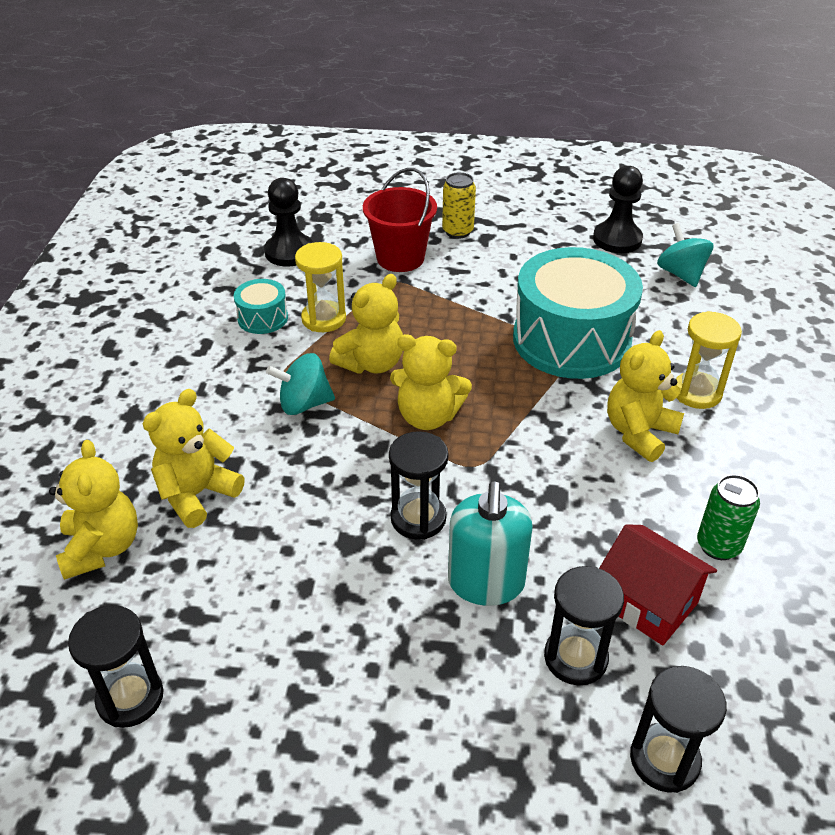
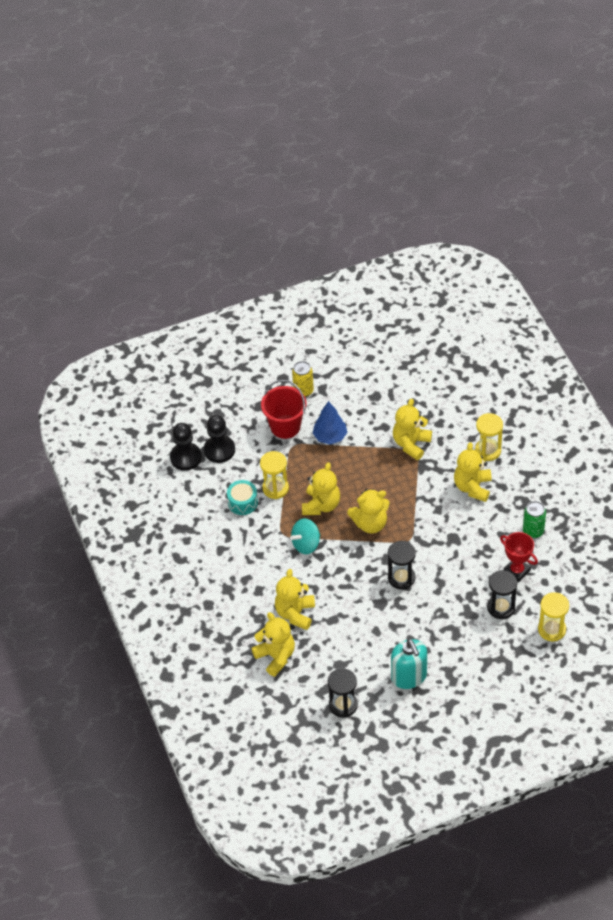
camera: 25 degrees left, 10 degrees up
(454, 289) = (330, 436): none -> blue tree
(486, 583) = (448, 593): turquoise soap dispenser -> turquoise soap dispenser (409, 676)
(571, 340) = (411, 444): turquoise drum -> yellow teddy bear
(617, 239) = (396, 358): black pawn -> black pawn (186, 457)
(647, 603) = (517, 571): red house -> red trophy
(664, 759) = (551, 629): black hourglass -> yellow hourglass
(681, 274) = (443, 370): turquoise spinning top -> none

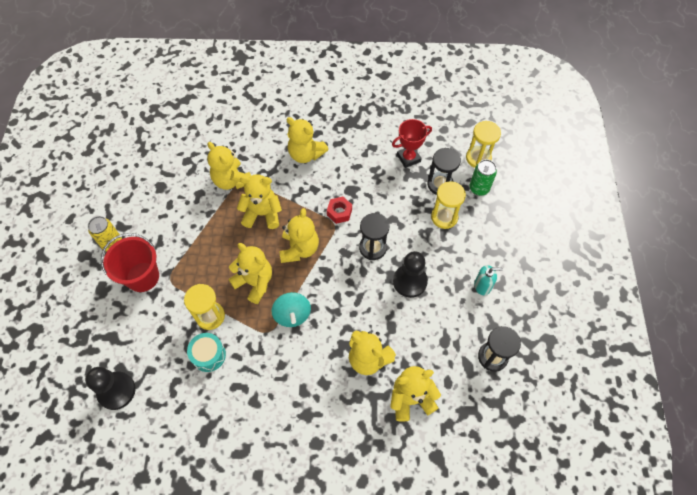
camera: 70 degrees left, 10 degrees up
(219, 450) = (129, 352): black pawn -> black pawn (410, 281)
(330, 436) = (181, 242): blue tree -> none
(390, 481) = (262, 214): none -> yellow teddy bear
(409, 676) = (482, 286): turquoise soap dispenser -> turquoise soap dispenser, size x0.59
(424, 538) = (339, 212): none -> red nut
(488, 450) = (275, 128): yellow hourglass -> yellow hourglass (444, 217)
(533, 531) = (374, 130): green can -> green can (479, 188)

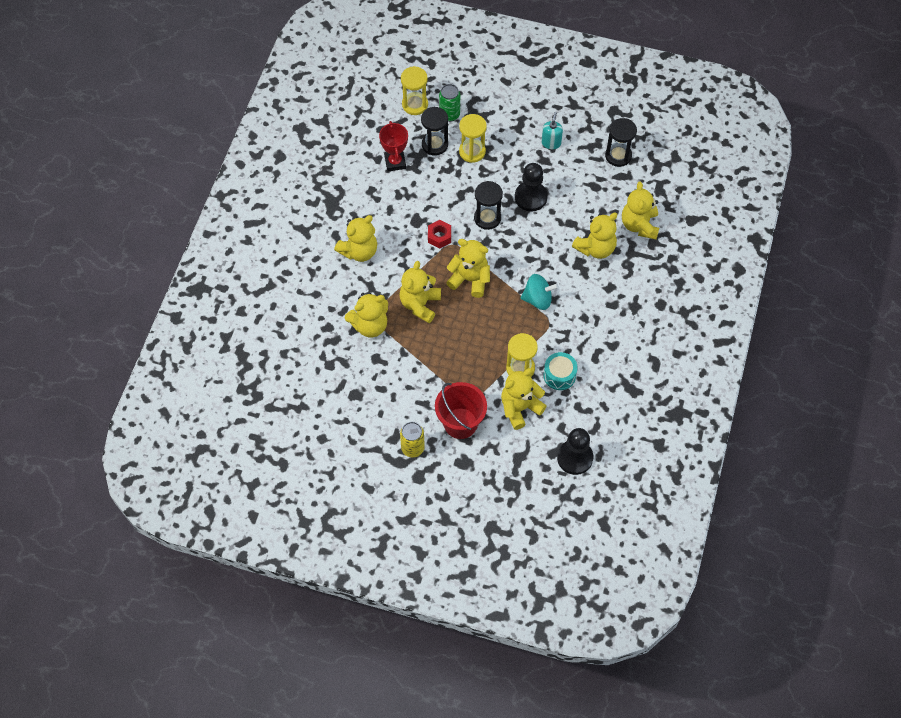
camera: 75 degrees left, 0 degrees up
(254, 282) = (495, 324): yellow teddy bear -> yellow teddy bear (520, 408)

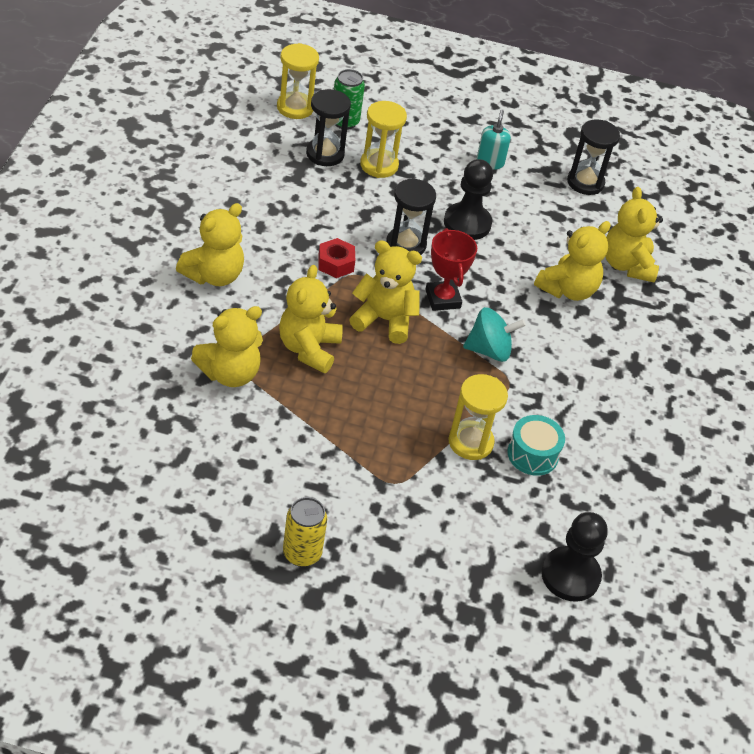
camera: 10 degrees left, 15 degrees down
(395, 162) = (268, 171): red trophy -> red trophy (443, 299)
(460, 423) = (380, 518): red bucket -> none
(520, 408) = (475, 499): yellow teddy bear -> none

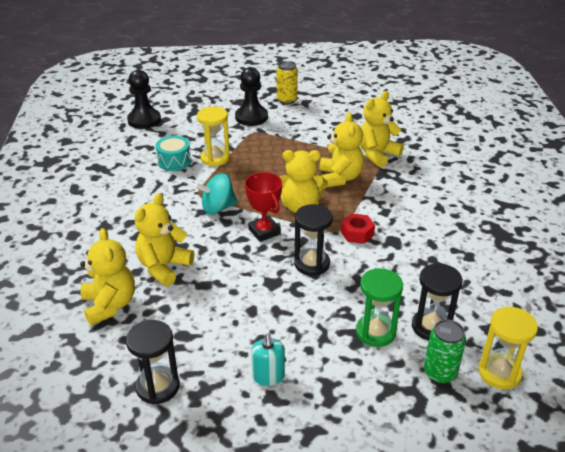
camera: 170 degrees right, 10 degrees down
(214, 275) = (433, 201): yellow teddy bear -> none
(379, 165) = (375, 332): yellow hourglass -> green hourglass
(467, 223) = (268, 299): black pawn -> black pawn (251, 117)

